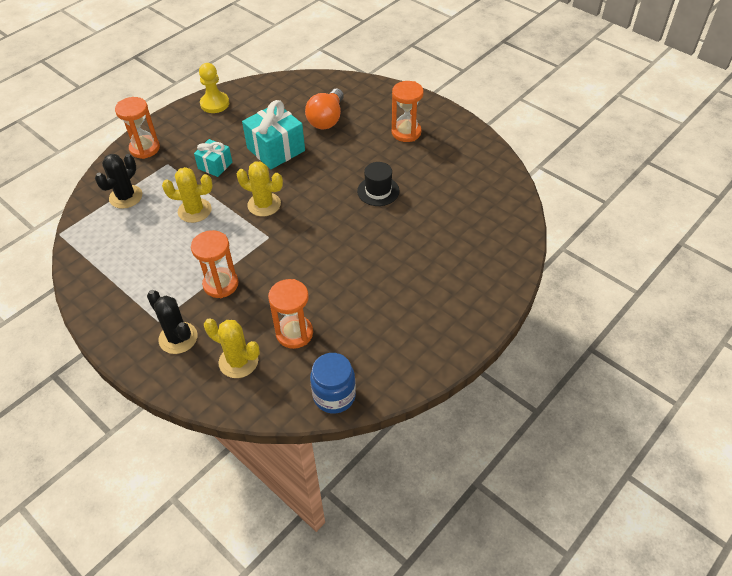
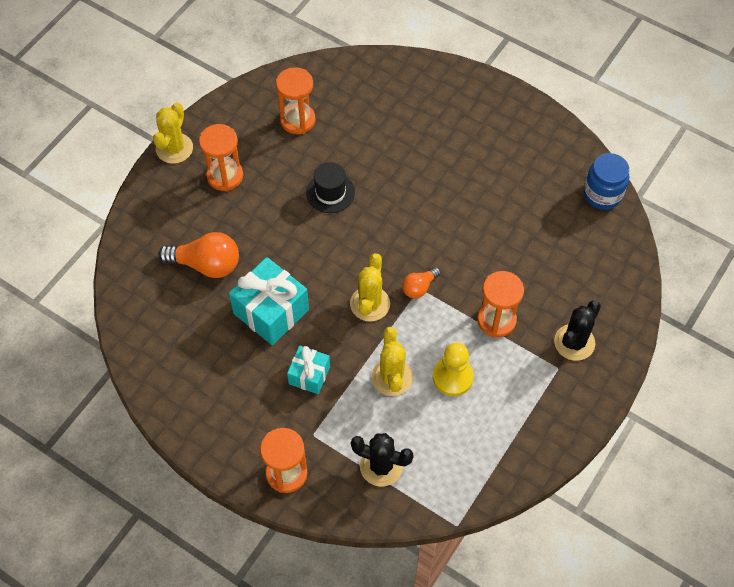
camera: 100 degrees left, 10 degrees up
(215, 104) = (183, 409): yellow pawn -> yellow pawn (452, 377)
(238, 361) = (587, 280): yellow cactus -> yellow cactus (174, 148)
(269, 237) = (419, 287): none -> orange light bulb
(294, 333) = (542, 238): orange hourglass -> orange hourglass (297, 120)

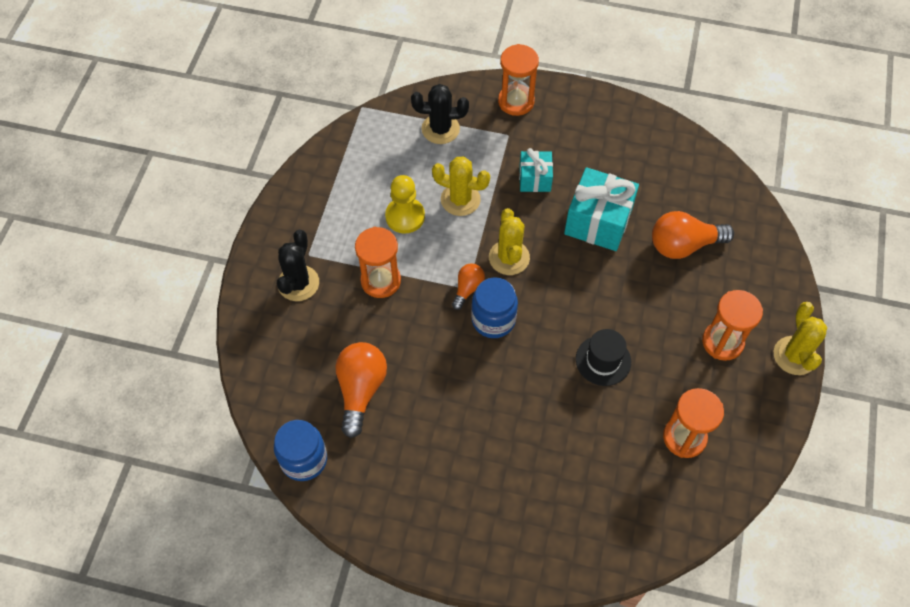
camera: 160 degrees right, 0 degrees up
(392, 377) = (460, 199): yellow cactus -> yellow cactus turned 45 degrees counterclockwise
(408, 253) = (493, 320): none -> blue jar
(542, 231) = (360, 390): none -> orange light bulb

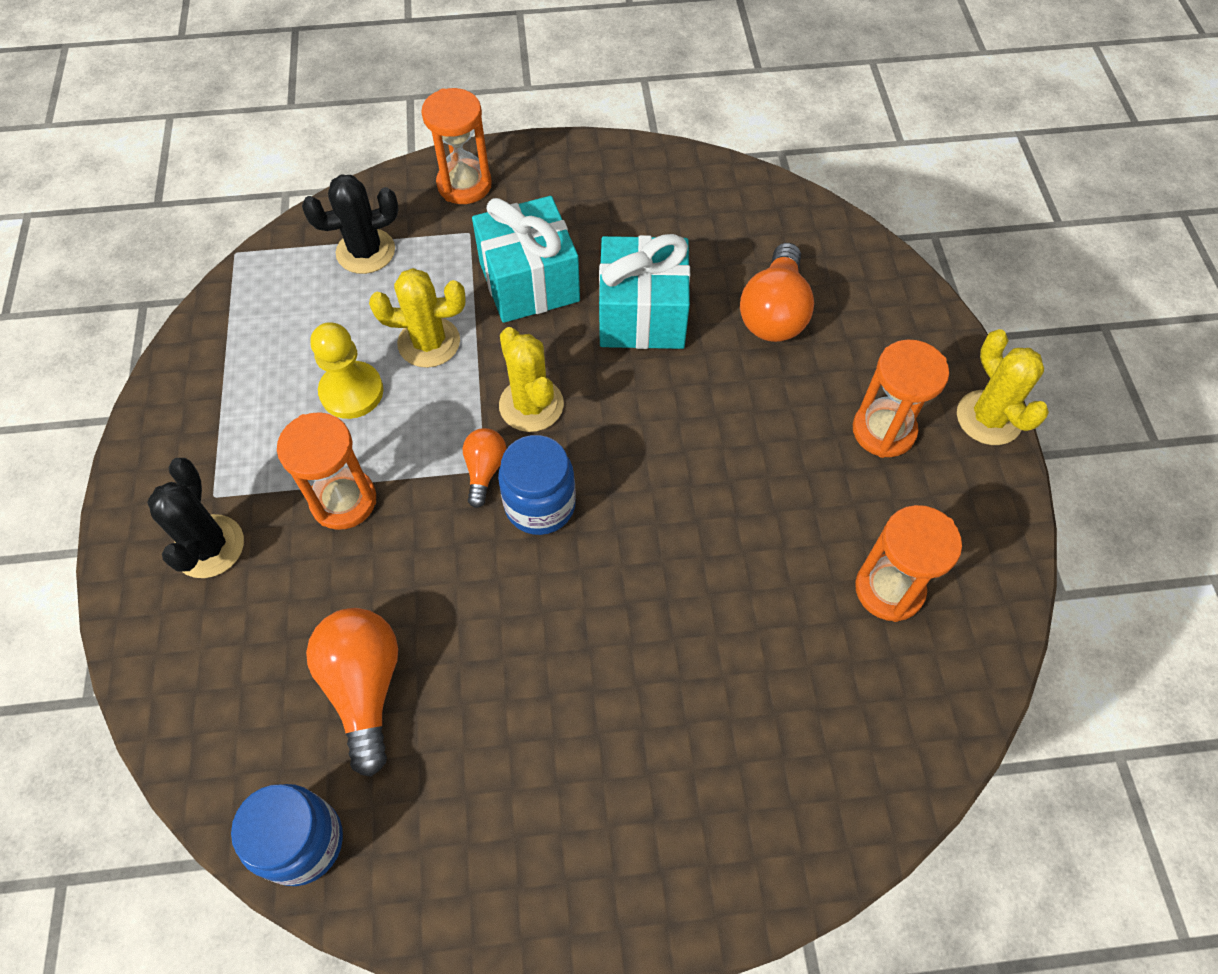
camera: 20 degrees left, 0 degrees up
(535, 179) = (529, 282): turquoise gift -> turquoise gift, size x1.72
(603, 360) = (726, 513): black hat -> none
(683, 245) = (774, 312): orange light bulb -> orange light bulb turned 45 degrees counterclockwise

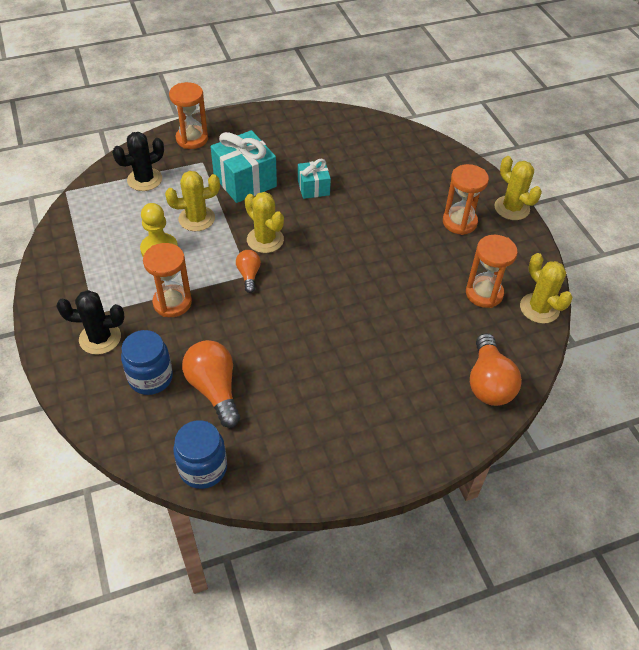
camera: 15 degrees left, 10 degrees down
(209, 546) = (100, 338): black cactus -> black cactus turned 75 degrees counterclockwise
(540, 505) = (285, 286): blue jar -> blue jar (150, 377)
(642, 315) = (313, 188): turquoise gift -> turquoise gift, size x0.58
(774, 312) = (385, 176): orange light bulb -> orange light bulb (488, 382)
(985, 641) = (539, 308): none -> yellow cactus

